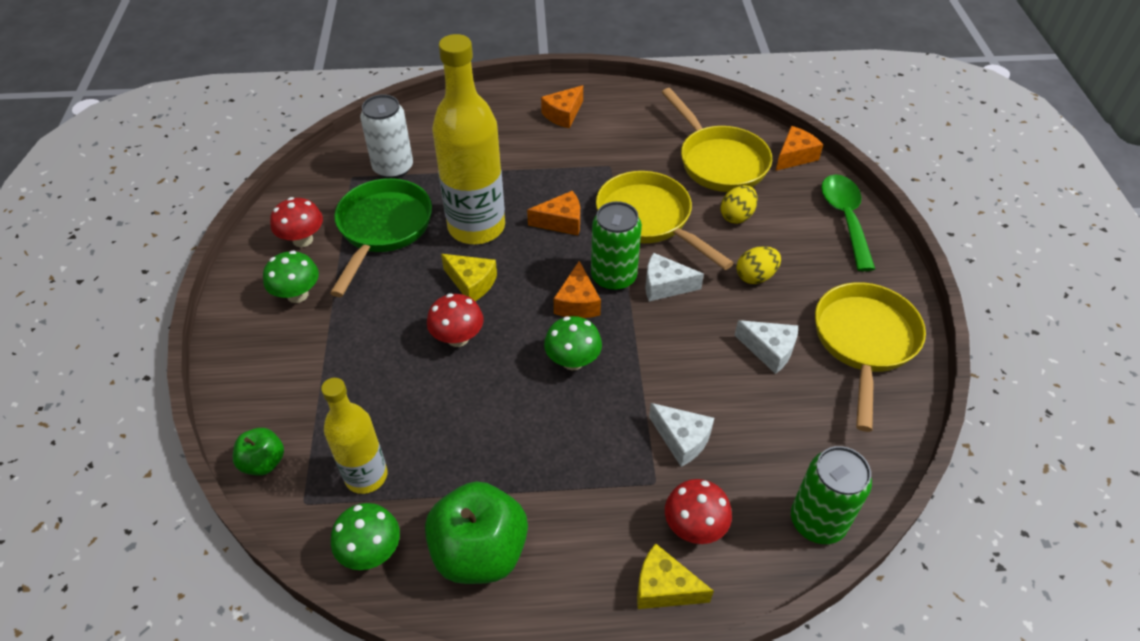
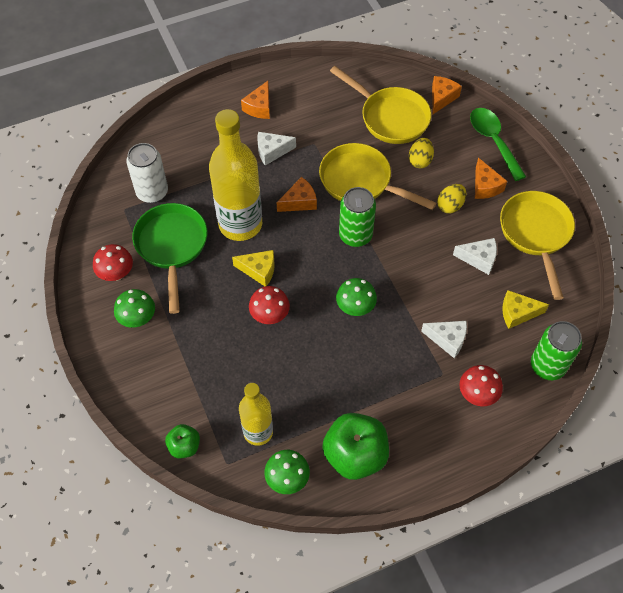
camera: 20 degrees left, 10 degrees up
(577, 302) = (339, 263): orange cheese -> orange cheese (485, 186)
(664, 588) = (474, 438): yellow cheese -> yellow cheese (517, 313)
(665, 286) = (393, 231): white cheese -> white cheese (272, 151)

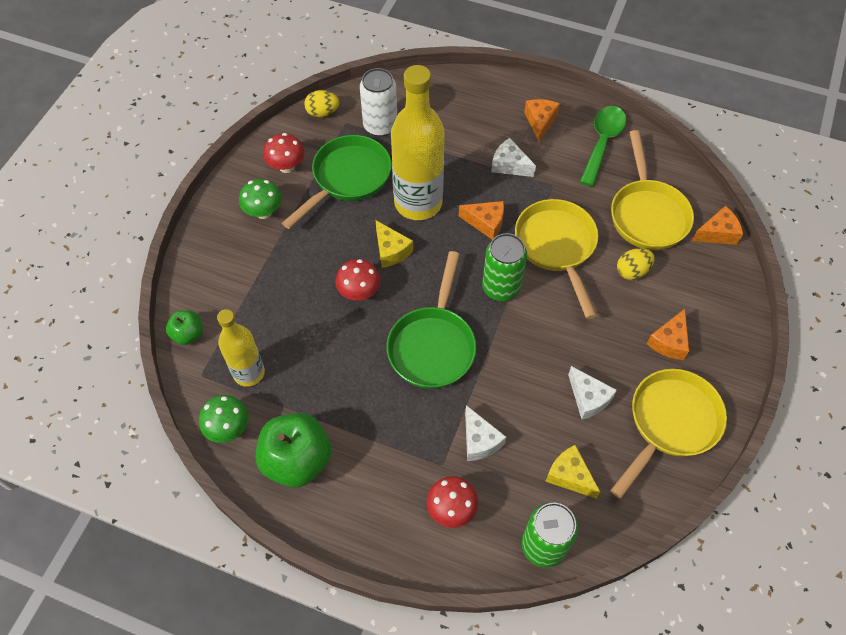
camera: 45 degrees right, 0 degrees up
(259, 107) = (540, 122): orange cheese -> orange cheese turned 120 degrees clockwise
(355, 307) = (433, 345): green mushroom -> green pan
(450, 205) = (615, 331): yellow egg -> yellow egg (322, 113)
(493, 141) = (725, 309): green spoon -> green spoon (602, 143)

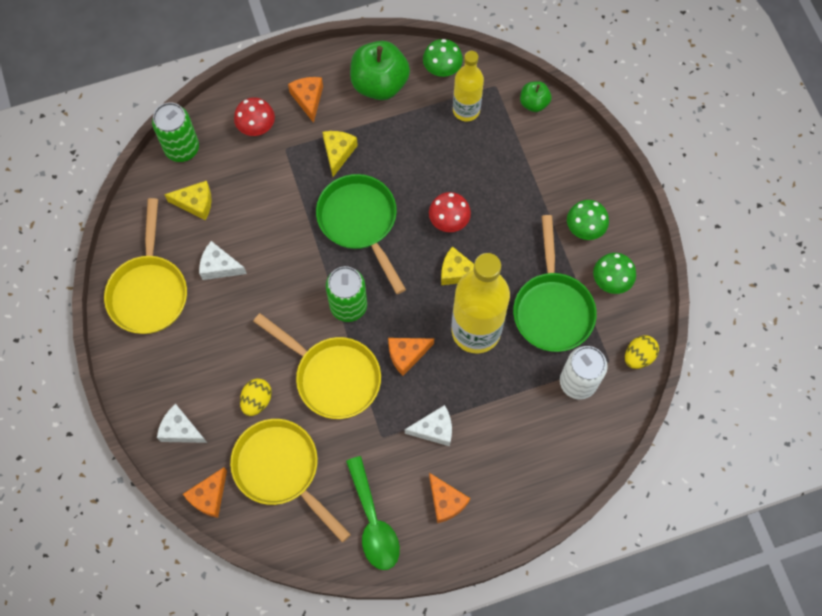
camera: 140 degrees right, 10 degrees up
(286, 166) = (611, 281): red mushroom -> green mushroom
(397, 422) = (338, 153): none -> yellow cheese
(479, 440) = (273, 182): white cheese -> white cheese (181, 430)
(669, 341) = (188, 358): orange cheese -> orange cheese (308, 99)

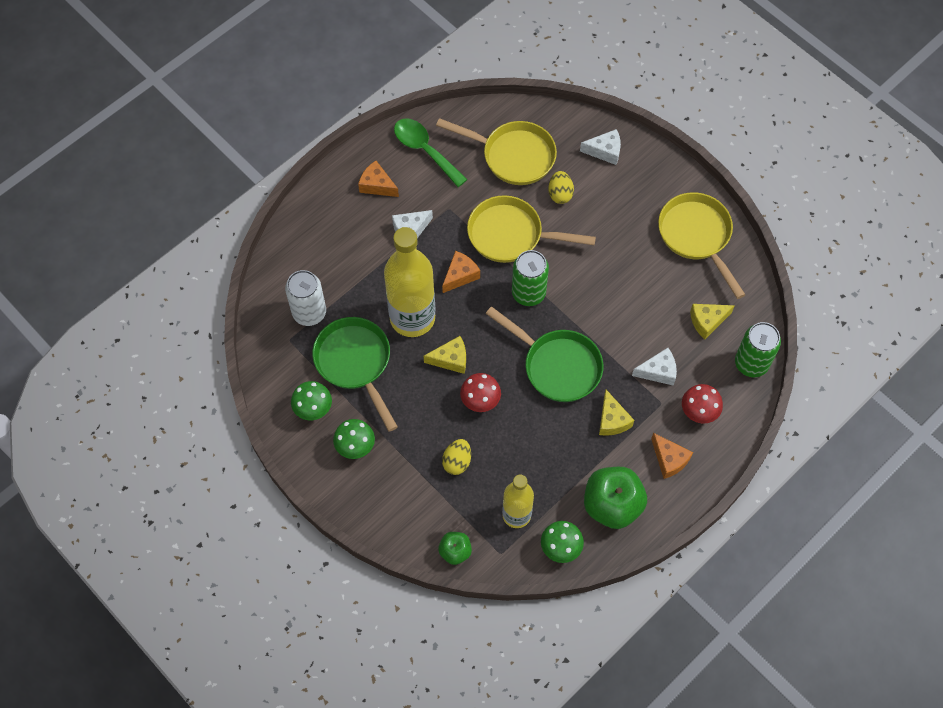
camera: 155 degrees right, 5 degrees down
(209, 496) = (555, 118): orange cheese -> none
(219, 266) = (653, 279): white cheese -> white cheese (658, 371)
(638, 356) = (265, 354): yellow egg -> yellow egg (457, 462)

